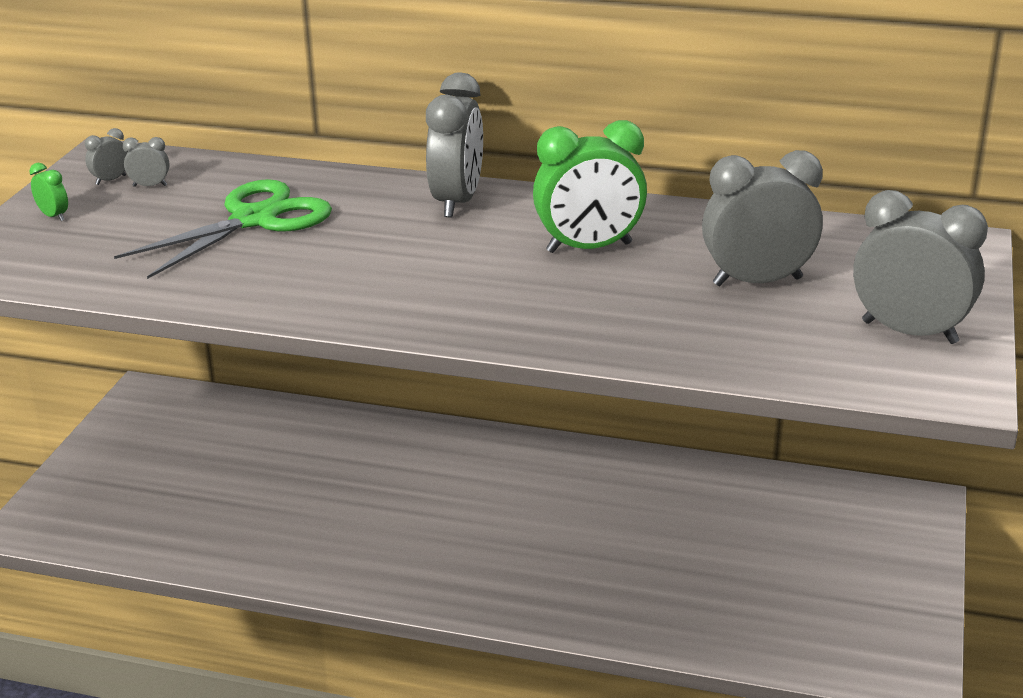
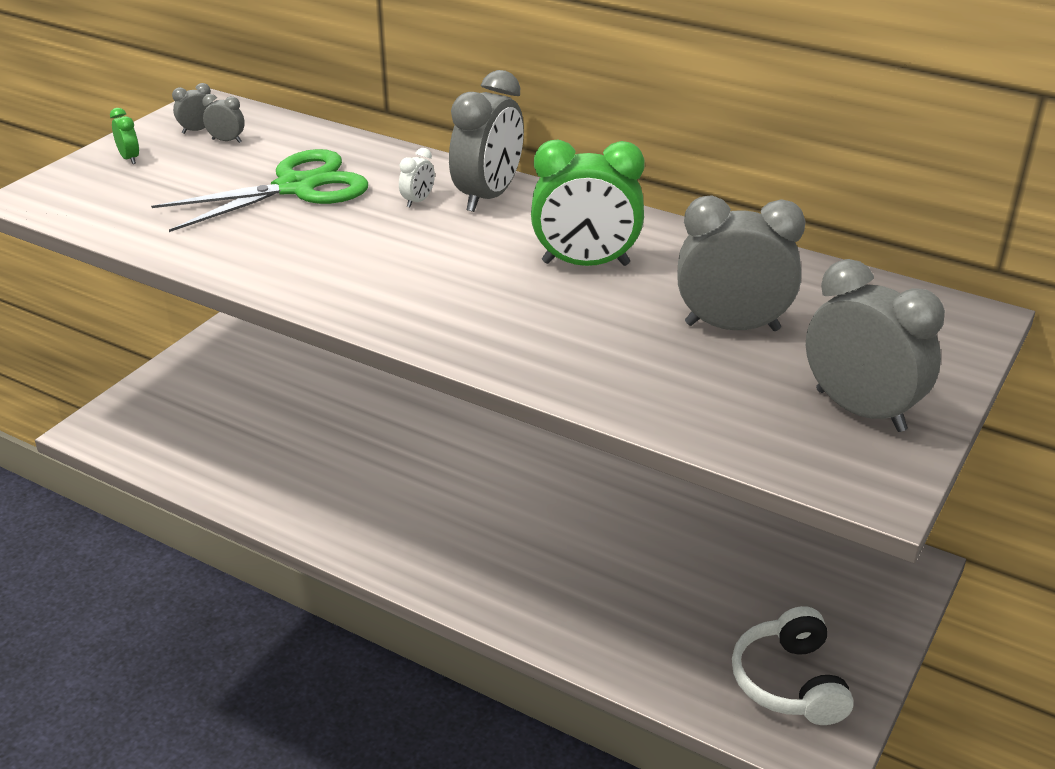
camera: 15 degrees right, 5 degrees up
(389, 215) = (418, 201): none -> white clock
(857, 623) = (789, 682): none -> white headphones

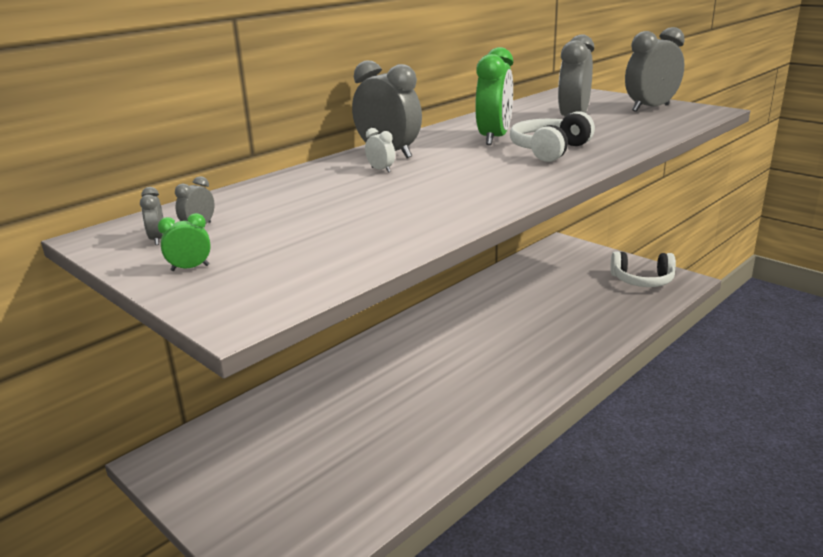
camera: 75 degrees left, 10 degrees down
(296, 187) = (325, 203): green scissors -> none
(531, 312) = (549, 150): none -> white headphones

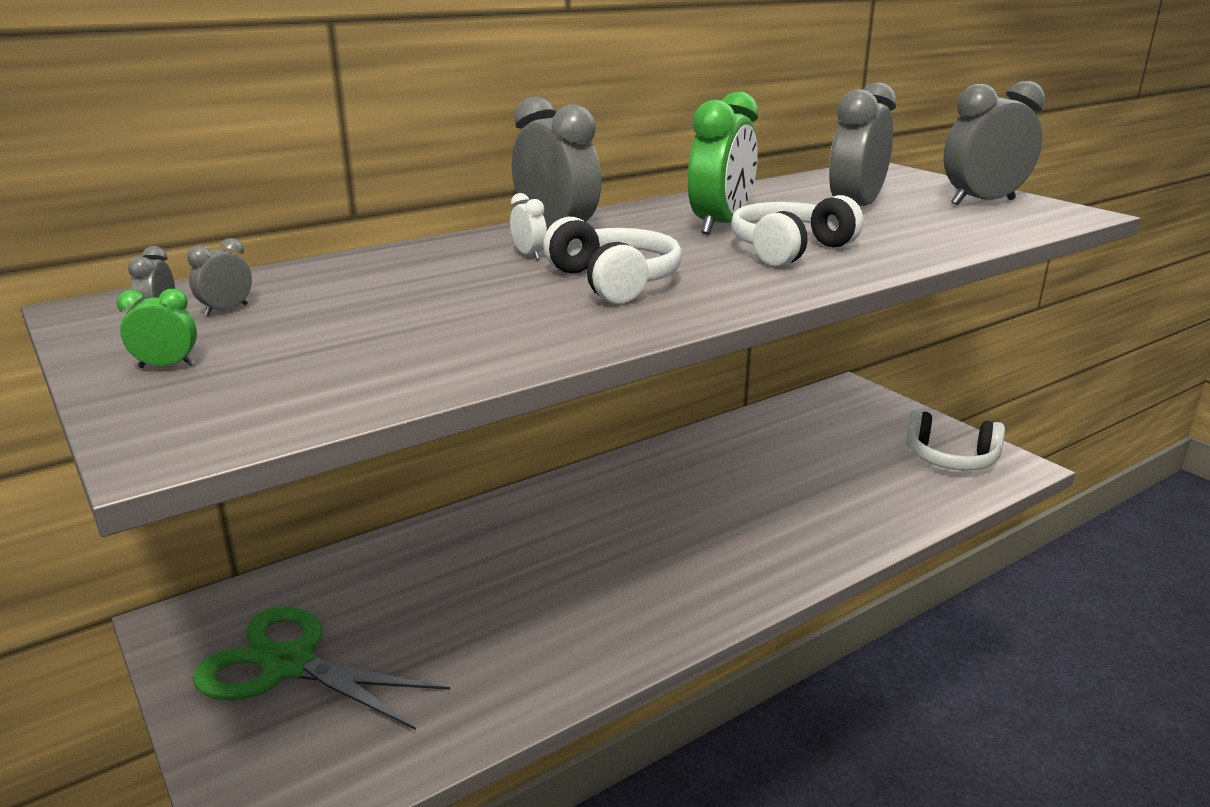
camera: 10 degrees right, 0 degrees up
(253, 475) = (289, 665): none -> green scissors
(451, 182) = (614, 281): none -> white headphones

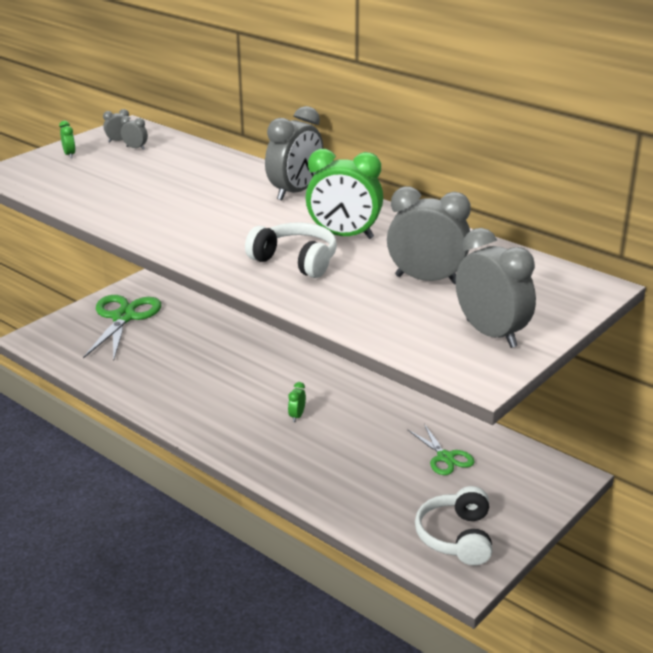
camera: 75 degrees right, 5 degrees up
(529, 255) = (247, 191): white clock -> none
(614, 281) = (207, 218): white headphones -> none
(696, 521) = (297, 416): none -> green clock
(809, 440) = (445, 457): none -> green scissors

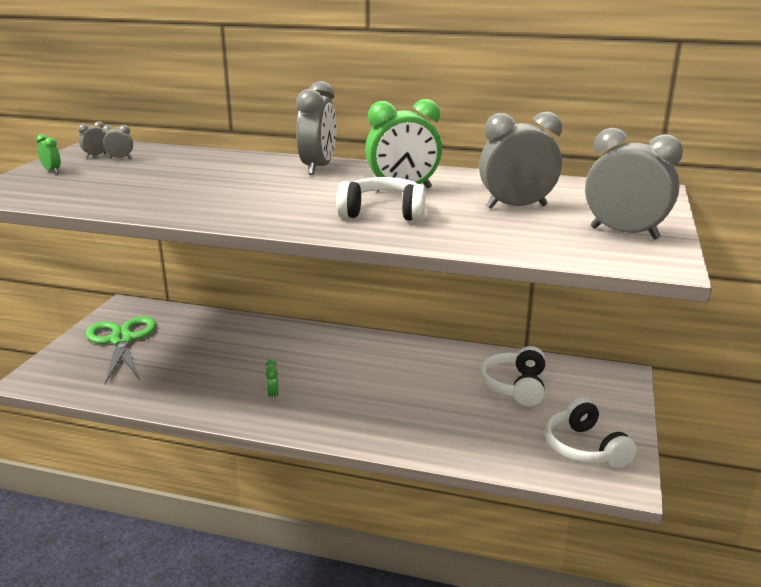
camera: 25 degrees left, 5 degrees down
(297, 416) = (359, 385): green clock -> green clock (273, 395)
(445, 457) = (515, 386): green scissors -> white headphones

